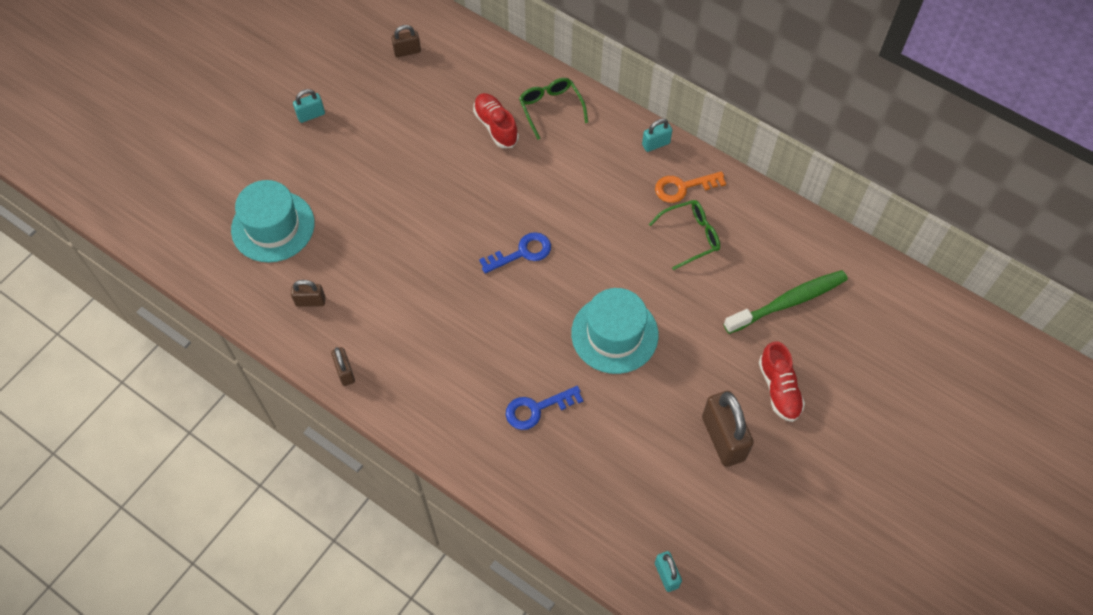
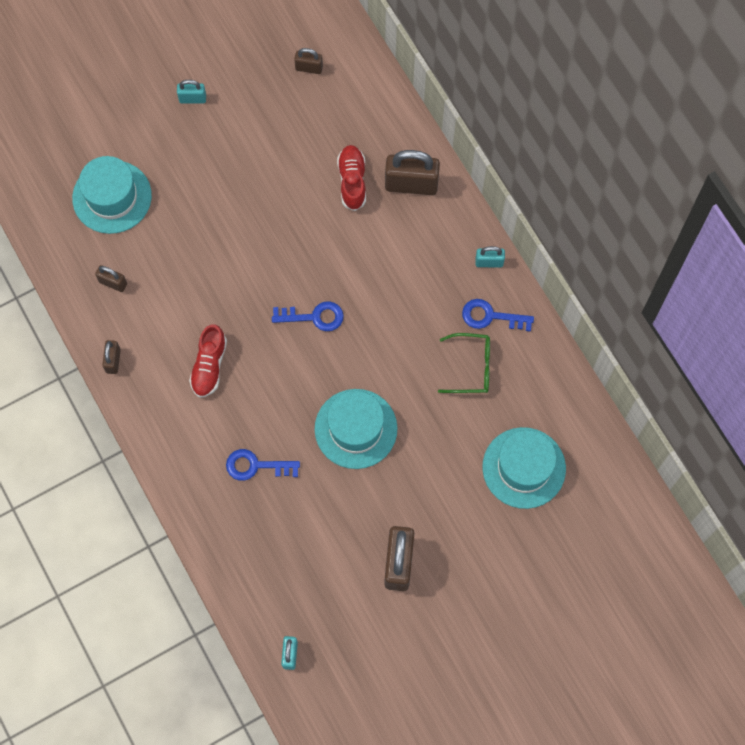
camera: 25 degrees right, 10 degrees up
(551, 109) = (411, 184): green glasses -> brown padlock
(683, 187) = (491, 316): orange key -> blue key
(779, 389) = (471, 542): red shoe -> red shoe (209, 366)
(788, 302) = (524, 468): green toothbrush -> turquoise hat

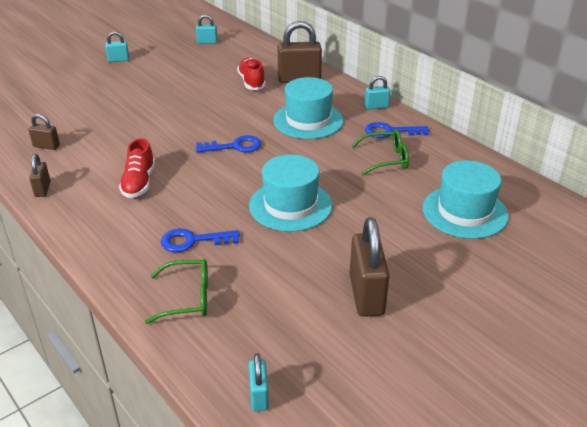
camera: 10 degrees left, 35 degrees down
(112, 197) = (49, 105): turquoise hat -> turquoise hat (308, 120)
(244, 540) = (187, 298): none -> green glasses
(309, 68) = (207, 42): brown padlock -> turquoise padlock

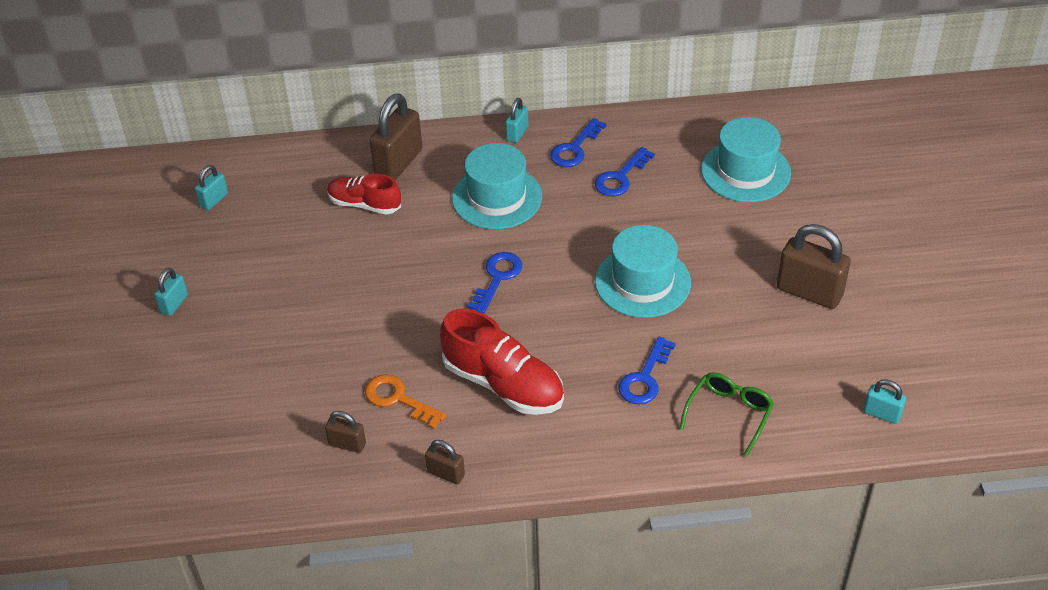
camera: 55 degrees left, 10 degrees up
(46, 146) = (347, 444): brown padlock -> brown padlock turned 60 degrees clockwise
(96, 150) = (398, 399): none -> orange key
(139, 183) = (503, 384): red shoe -> red shoe, size x1.58
(385, 159) = (620, 177): green glasses -> blue key

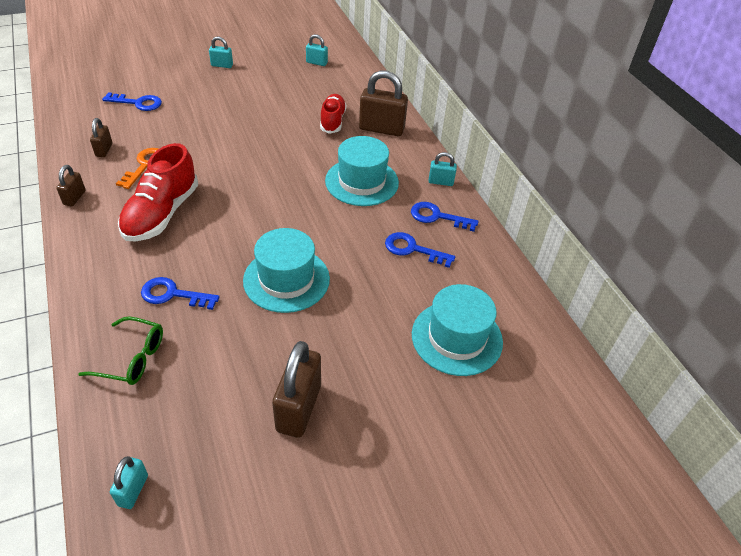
camera: 70 degrees right, 0 degrees up
(497, 278) = (273, 195): blue key -> blue key (138, 103)

